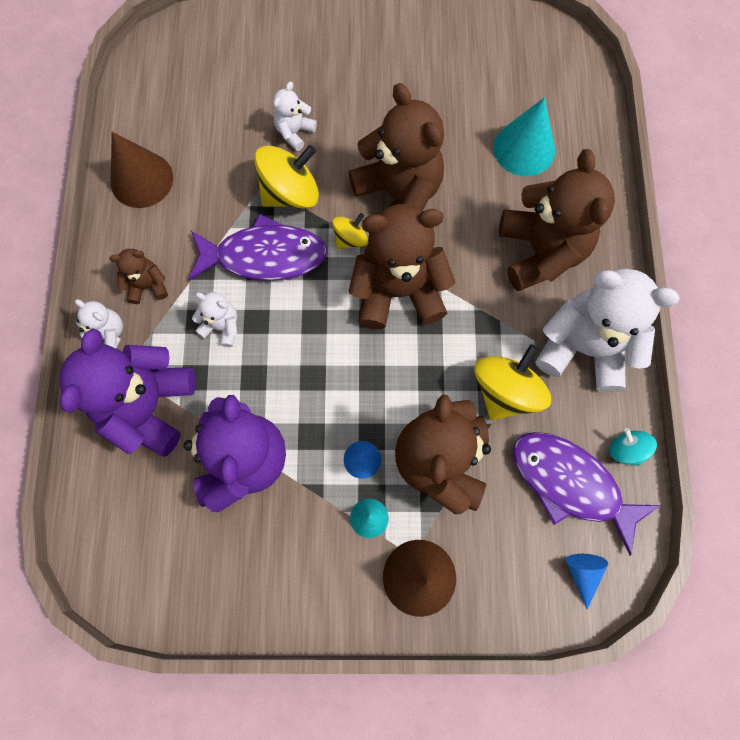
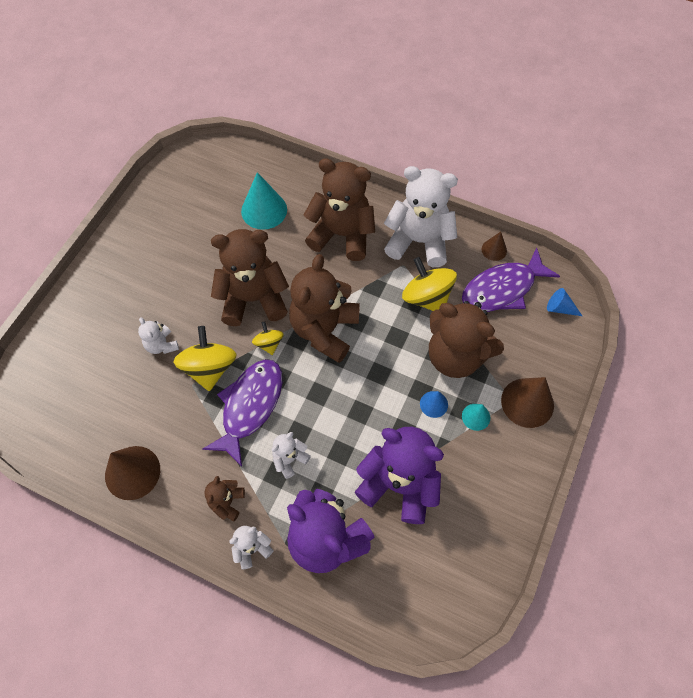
camera: 65 degrees left, 10 degrees down
(583, 347) = (419, 241): white teddy bear -> white teddy bear turned 60 degrees clockwise
(625, 450) = (494, 250): turquoise spinning top -> brown cone

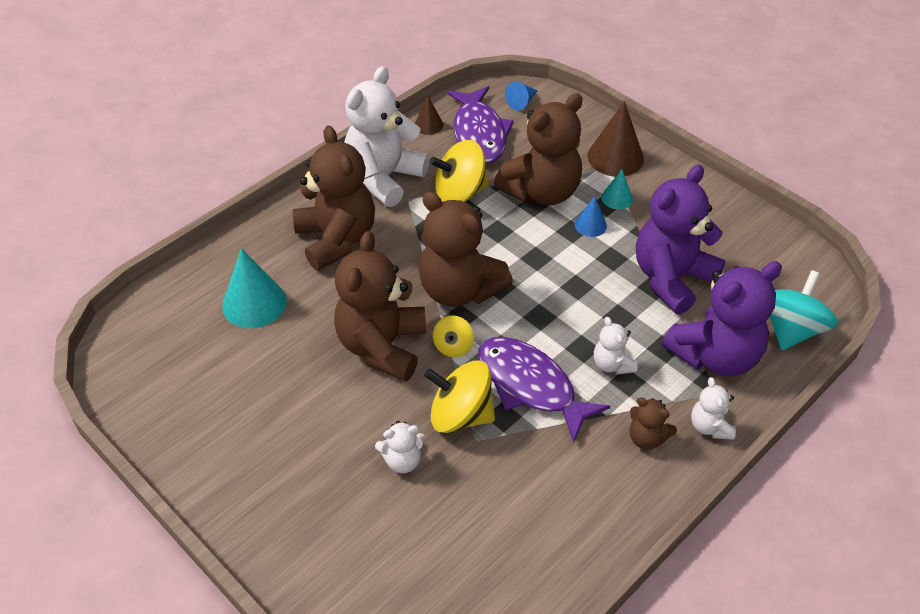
camera: 70 degrees left, 15 degrees down
(132, 472) = (576, 532): brown cone -> none
(269, 343) = (453, 346): yellow spinning top -> yellow spinning top turned 75 degrees counterclockwise
(342, 234) = (336, 239): brown teddy bear -> brown teddy bear turned 120 degrees clockwise
(379, 599) = (791, 329): none -> turquoise spinning top

